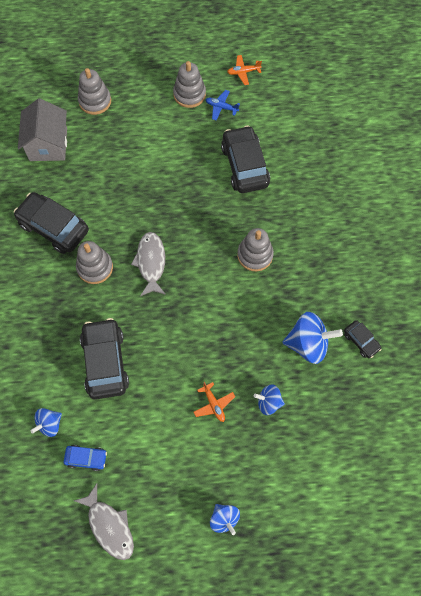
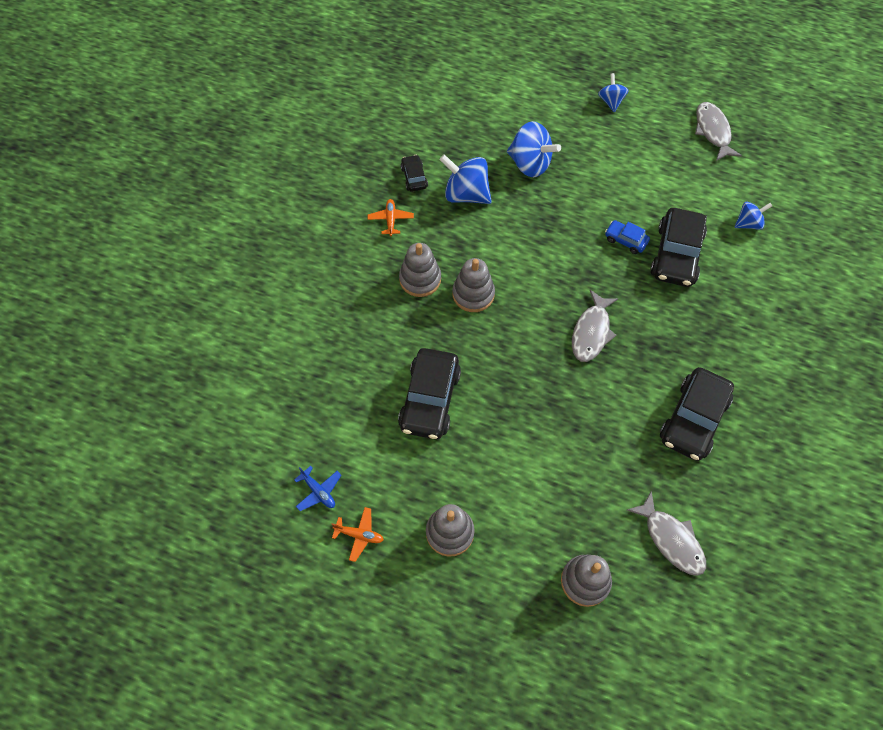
camera: 155 degrees left, 5 degrees down
(48, 144) = (671, 539): grey house -> grey fish
(54, 227) = (693, 419): black car -> black car turned 60 degrees clockwise
(86, 458) = (719, 185): blue car -> blue car (625, 240)
(95, 267) = (657, 352): grey stacking toy -> grey stacking toy (420, 279)
(214, 404) = (582, 181): orange plane -> orange plane (390, 220)
(221, 107) = (417, 493): blue plane -> blue plane (318, 491)
(268, 402) = (530, 164): blue spinning top -> blue spinning top, size x1.73

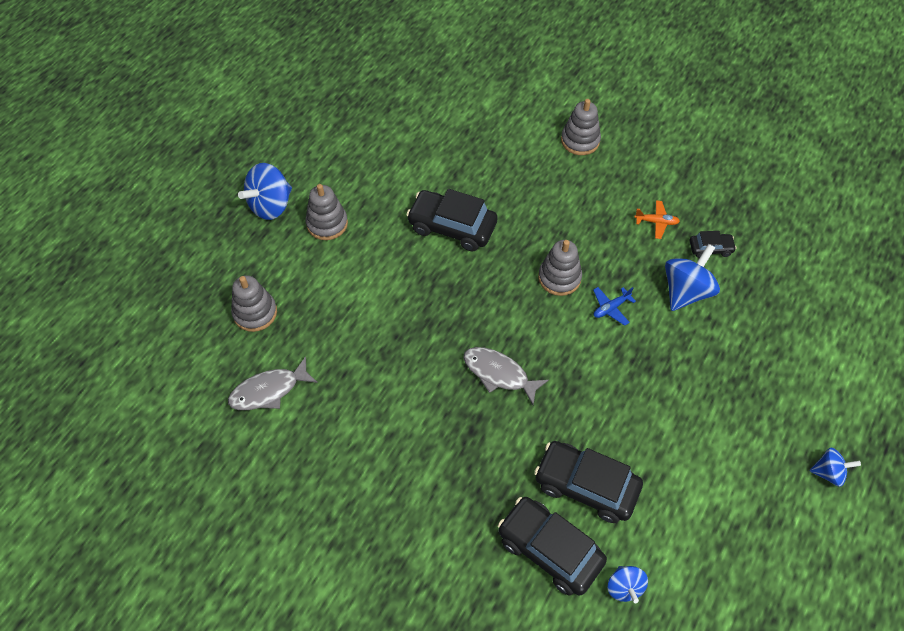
camera: 100 degrees right, 5 degrees down
(318, 491) = (387, 143): blue plane -> blue plane (611, 308)
(359, 535) = (343, 164): orange plane -> none
(420, 279) = (582, 237): grey stacking toy -> grey stacking toy (580, 141)
(530, 164) = (726, 360): blue spinning top -> blue spinning top (270, 205)
(625, 240) = (612, 436): blue car -> none
(693, 419) = (381, 445): black car -> black car (549, 549)
(713, 131) = (779, 590): grey fish -> none

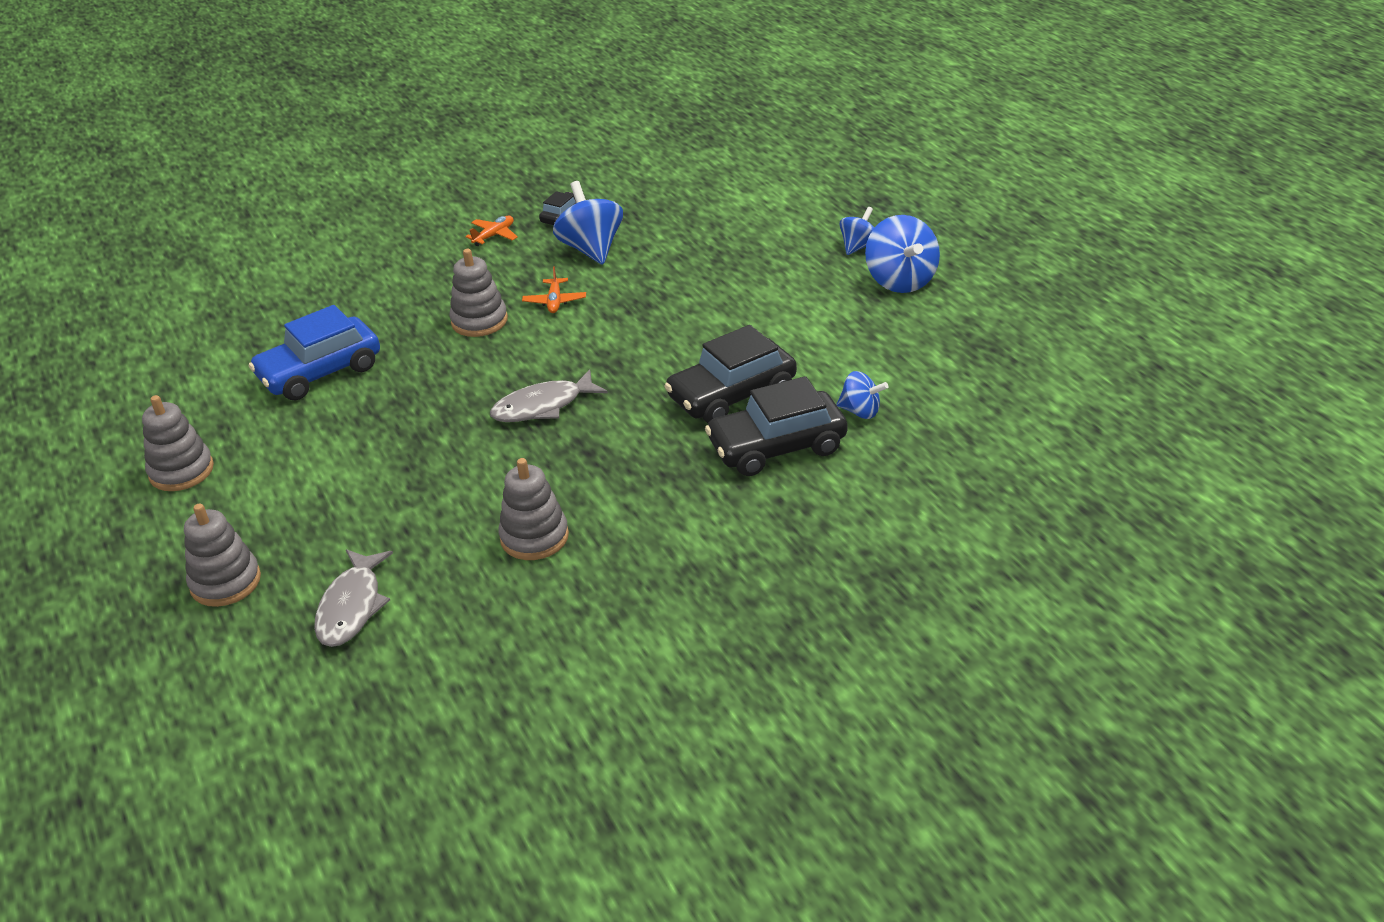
camera: 55 degrees left, 20 degrees down
(270, 205) = (86, 513): blue spinning top -> blue spinning top (900, 281)
(452, 227) = (320, 372): black car -> blue car
(580, 141) = (335, 244): grey stacking toy -> grey stacking toy (534, 537)
(611, 308) = (555, 301): blue plane -> orange plane

